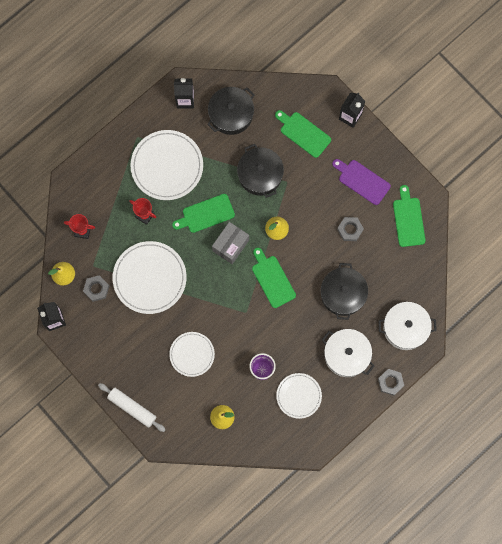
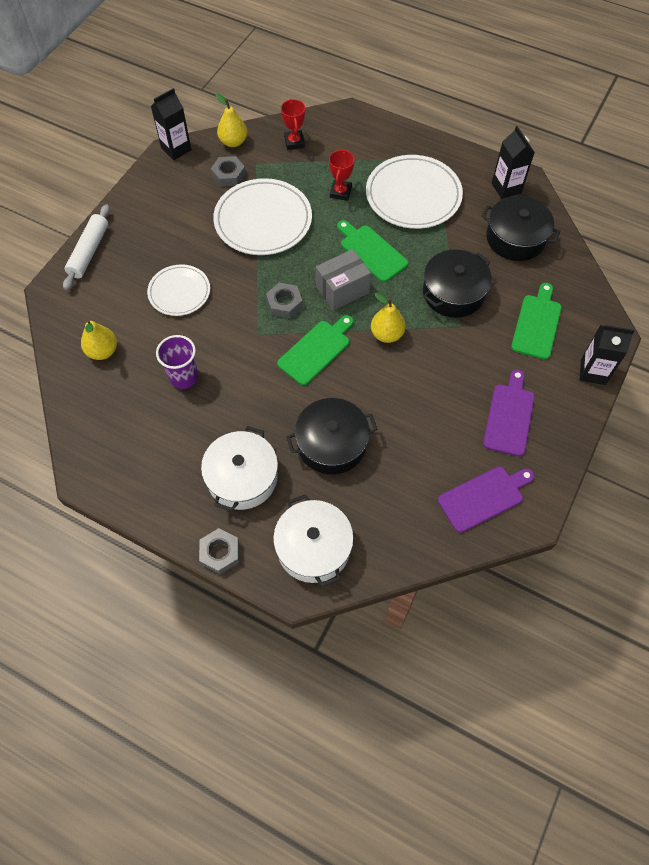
camera: 70 degrees right, 15 degrees down
(230, 245) = (342, 290): grey box -> grey box turned 45 degrees counterclockwise
(299, 396) = (161, 433): white plate -> none
(350, 230) = (430, 423): grey nut -> grey nut (284, 303)
(408, 219) = (484, 497): green cutting board -> purple cutting board

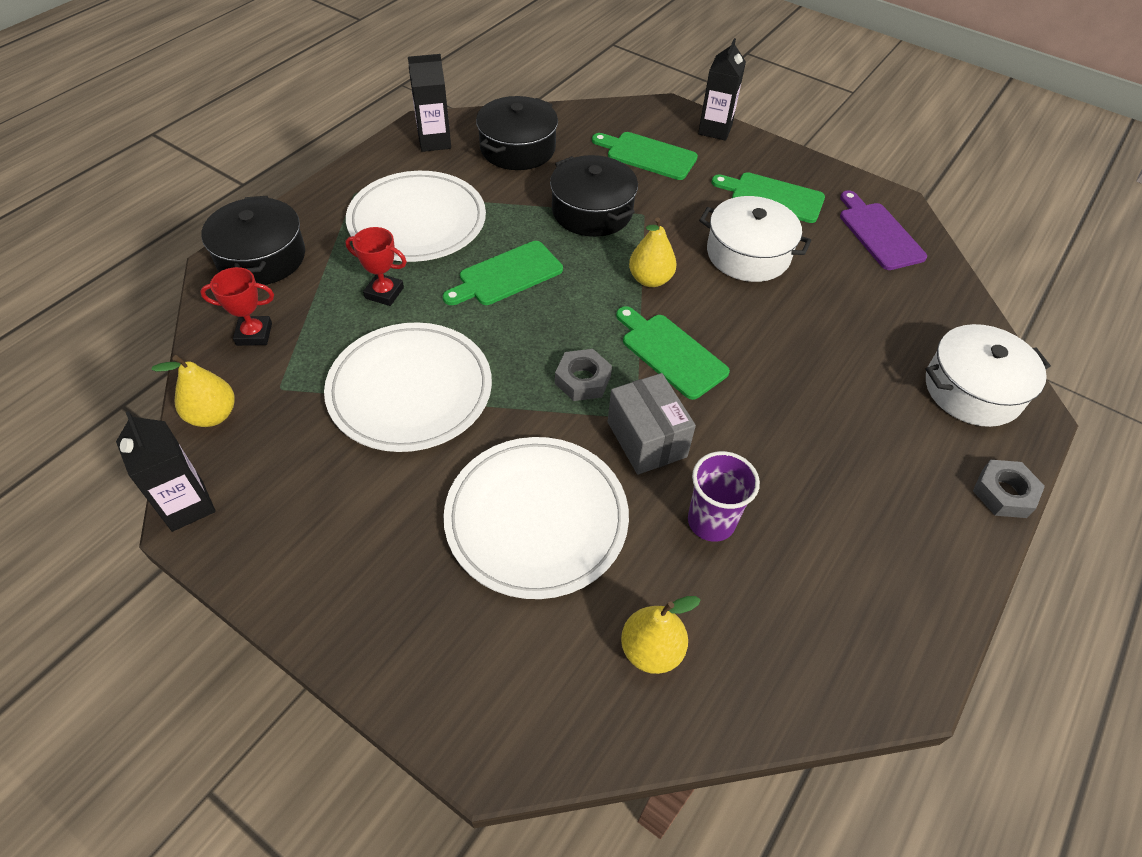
camera: 85 degrees left, 10 degrees down
(89, 252) = (405, 674): white rolling pin -> none
(179, 292) = (536, 519): white plate -> white plate, size x1.65
(228, 175) = (290, 428): grey nut -> none
(242, 477) = (883, 457): white pot -> white pot (748, 254)
(331, 444) = (820, 354): black pot -> black pot (261, 257)
(342, 290) = (568, 313): grey box -> grey box (646, 439)
(509, 416) = (773, 197): purple cutting board -> green cutting board

